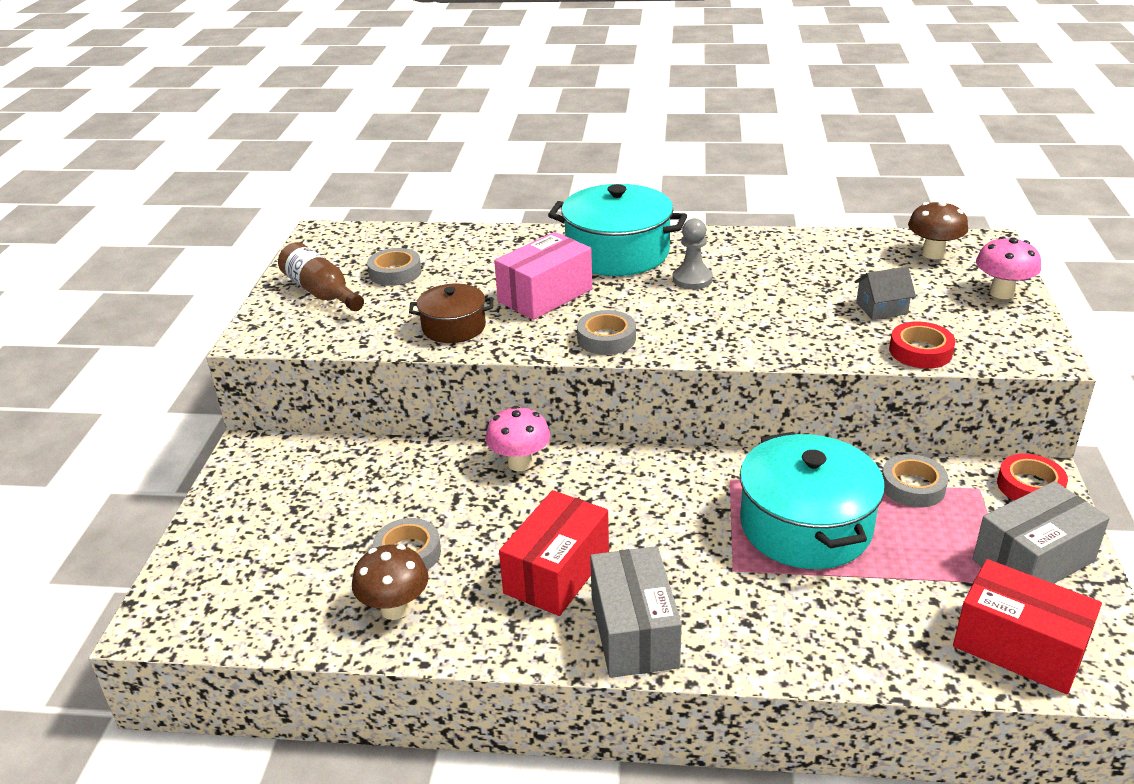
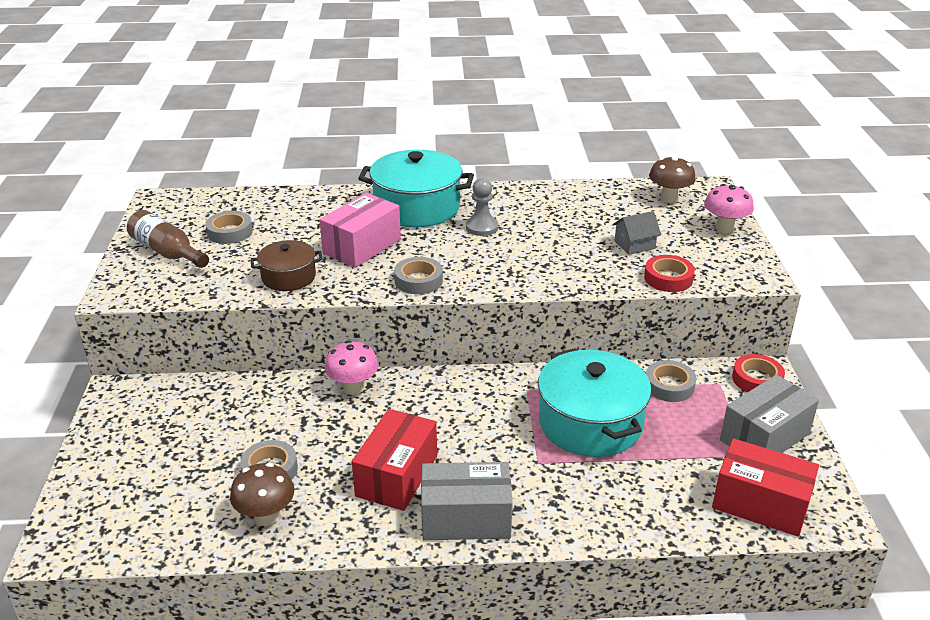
camera: 10 degrees left, 0 degrees up
(634, 632) = (466, 518): grey box -> grey box turned 75 degrees counterclockwise

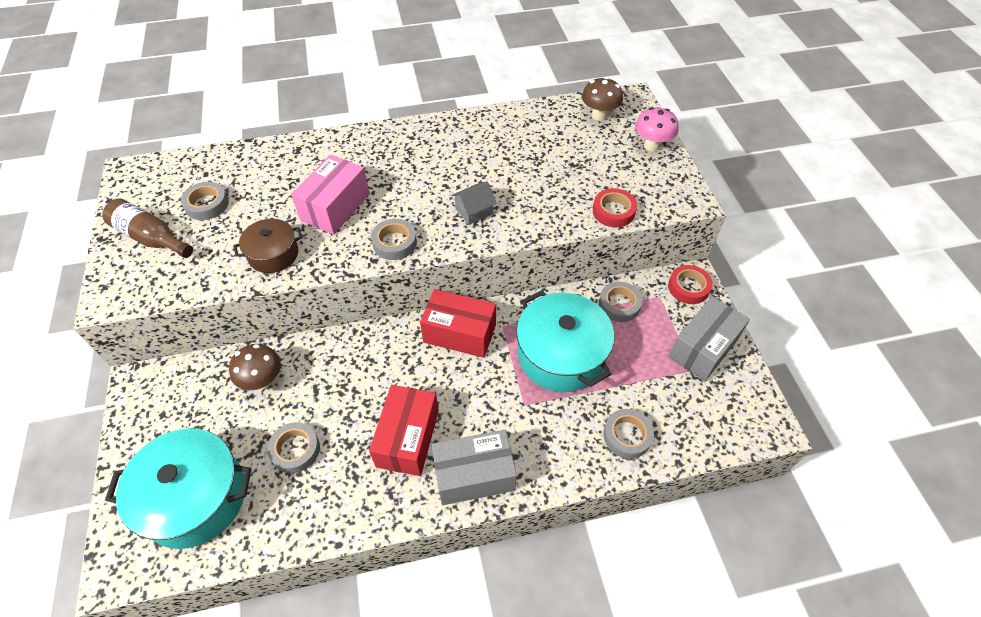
camera: 10 degrees left, 20 degrees up
(266, 516) = (302, 502): brown mushroom -> brown mushroom (263, 380)
(353, 388) = (353, 346): pink mushroom -> none
(417, 207) = (378, 152): turquoise pot -> turquoise pot (195, 497)
(481, 227) = (440, 170): grey pawn -> none
(634, 245) = (578, 175): grey house -> grey house (474, 211)
(655, 506) = (627, 436): none -> grey tape
(760, 504) = (709, 419): red box -> red box (460, 333)

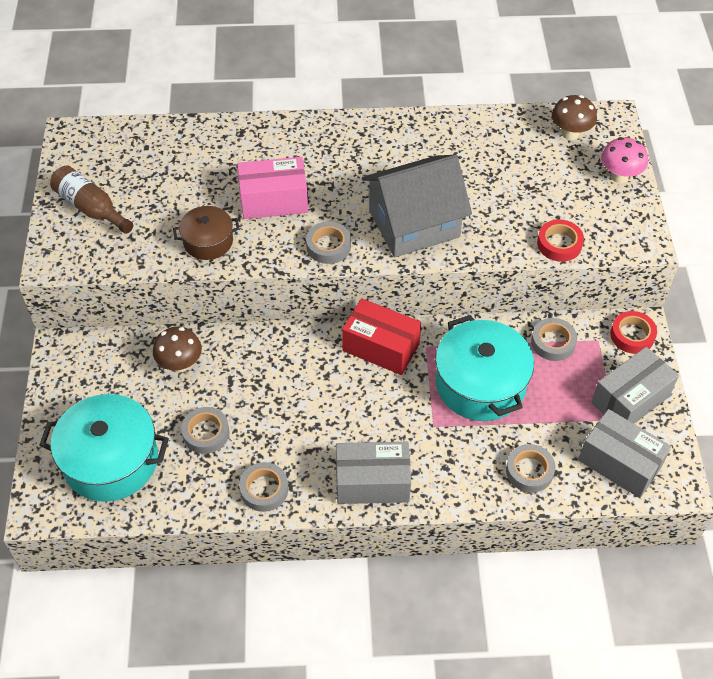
camera: 10 degrees right, 0 degrees up
(207, 204) = (146, 180): grey tape -> grey tape (264, 489)
(335, 207) = (273, 200): pink box -> pink box turned 45 degrees clockwise
(408, 438) = (314, 439): red box -> none
(474, 211) = (414, 224): grey house -> grey house, size x2.42
(710, 413) = (619, 463): none -> grey box

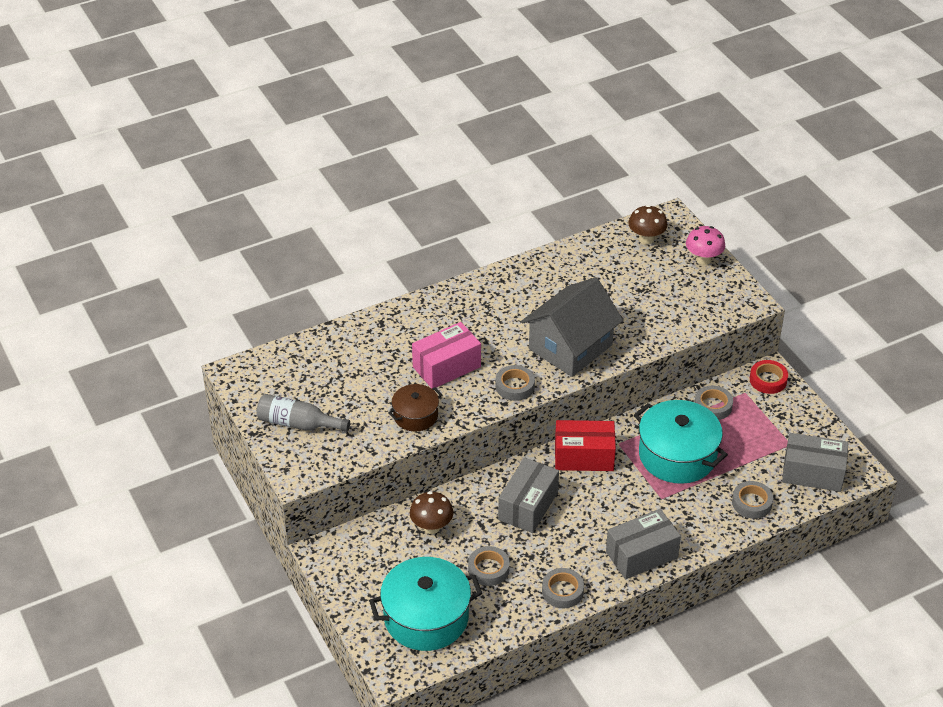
camera: 25 degrees left, 10 degrees down
(91, 208) = (298, 424): brown bottle -> grey bottle
(559, 244) = (690, 324): red tape -> none
(630, 399) = (794, 426): grey box -> grey box (528, 506)

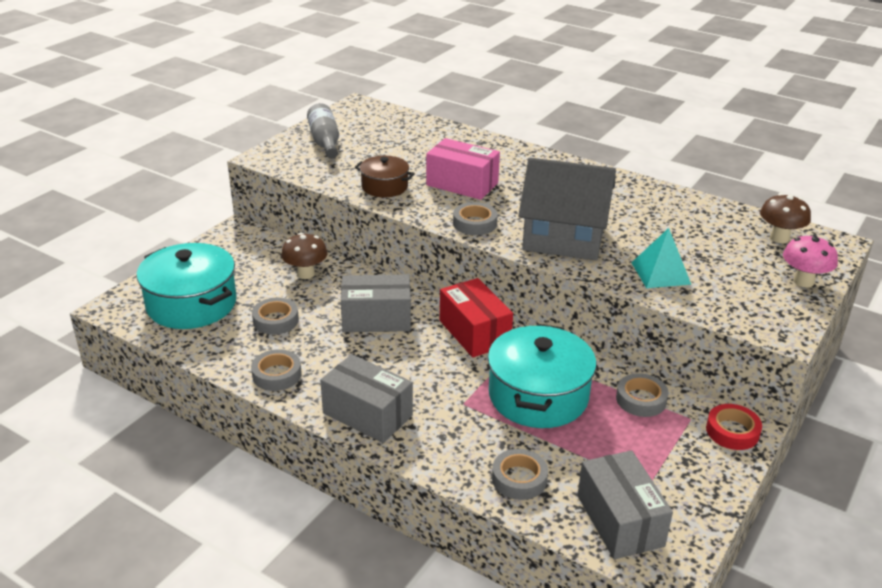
camera: 60 degrees right, 10 degrees down
(649, 321) = (660, 273): none -> turquoise pyramid

